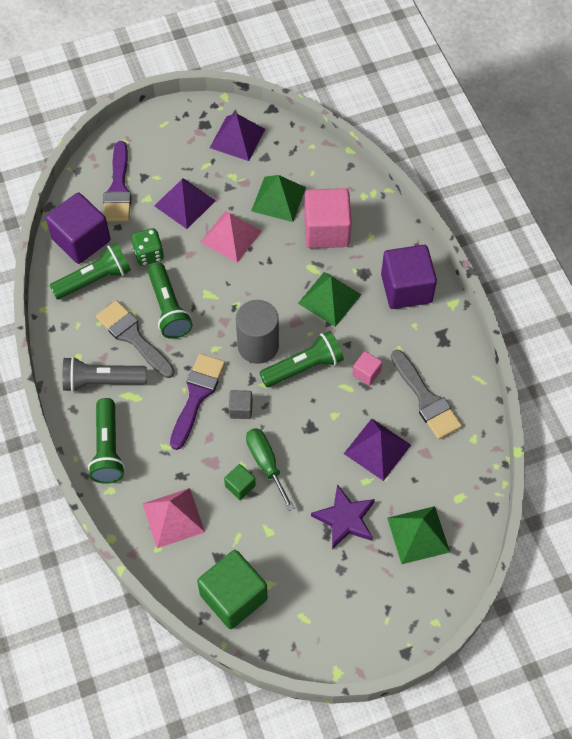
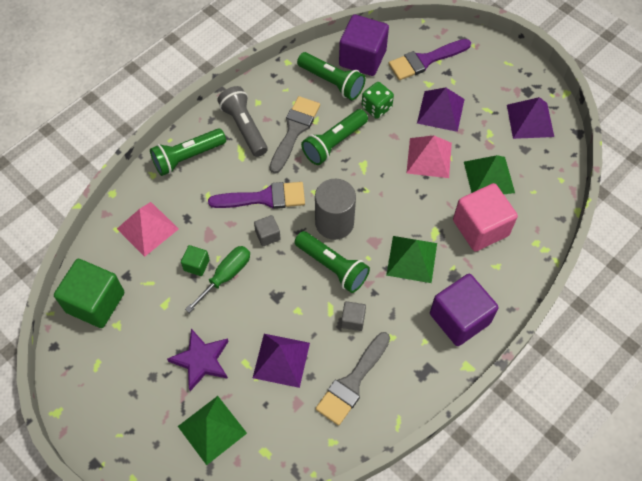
camera: 65 degrees right, 0 degrees up
(366, 373) = (353, 320): pink cube -> grey cube

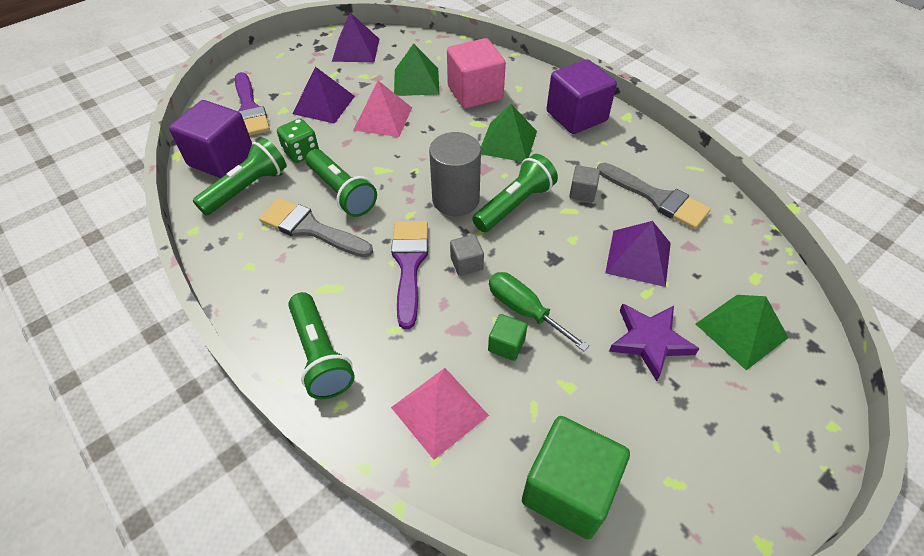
camera: 85 degrees left, 10 degrees down
(244, 127) = (288, 282): grey flashlight -> none

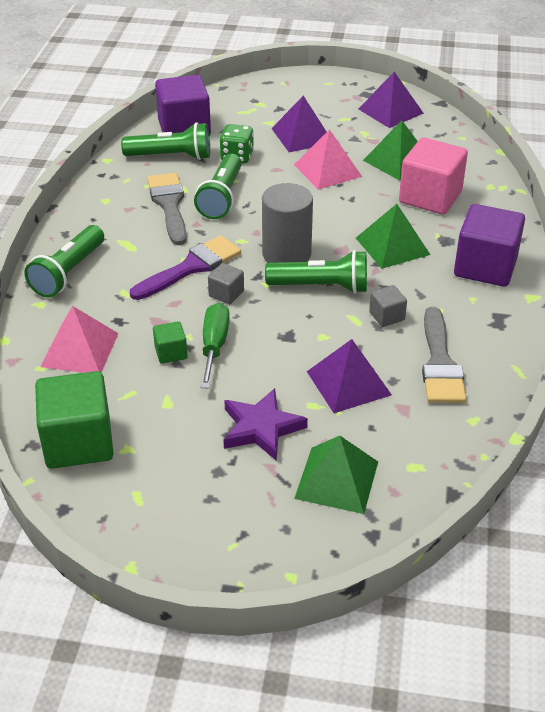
camera: 50 degrees right, 10 degrees down
(249, 109) = (249, 108): purple brush -> none

